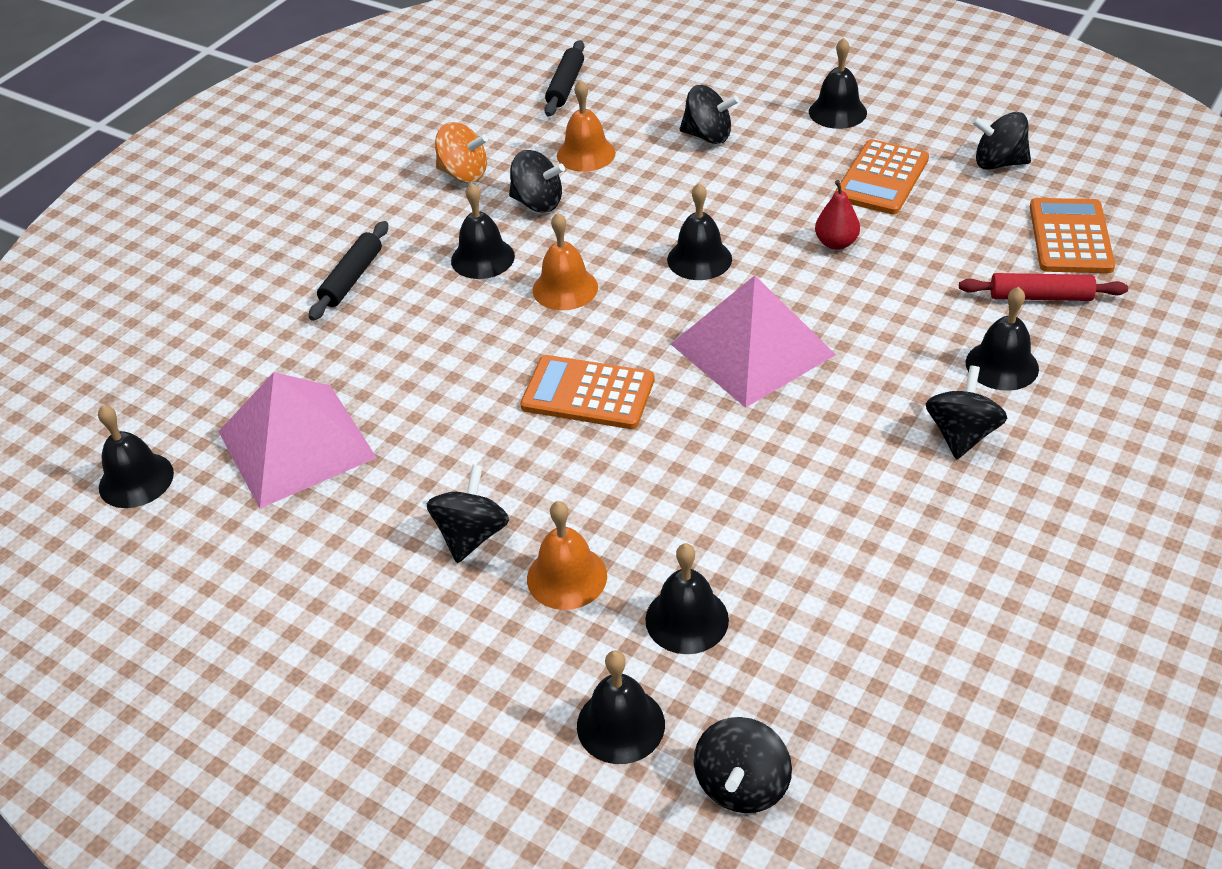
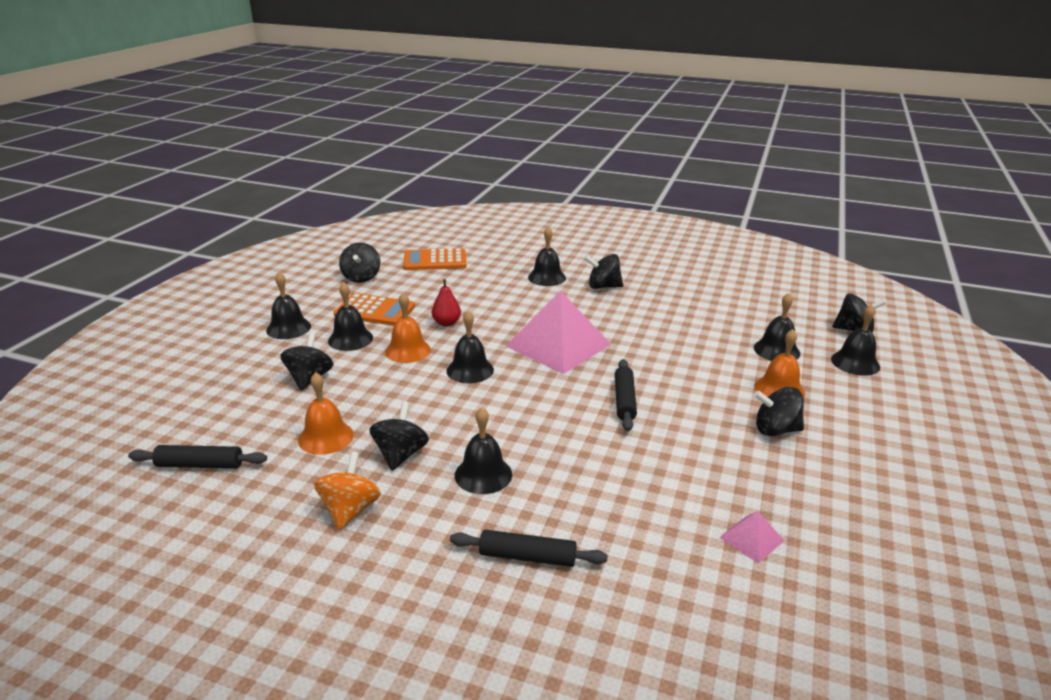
camera: 105 degrees left, 15 degrees down
(136, 480) = (860, 644): black bell -> black bell (350, 339)
(296, 444) = (751, 538): pink pyramid -> pink pyramid, size x0.43
(565, 288) = (515, 424): orange bell -> orange bell (407, 350)
(588, 393) = (624, 400): orange calculator -> black rolling pin
(1040, 297) = (488, 268): red rolling pin -> none

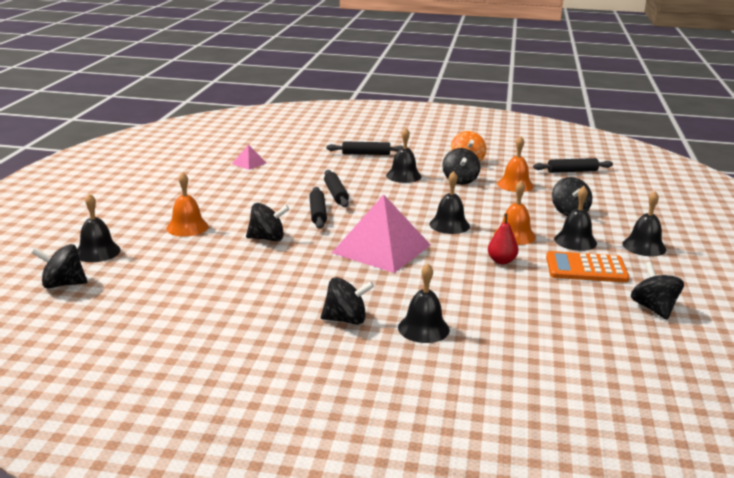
camera: 170 degrees right, 5 degrees down
(435, 261) = (592, 345): orange calculator -> none
(598, 437) = (336, 194): none -> black rolling pin
(775, 430) = (207, 204): black spinning top -> black spinning top (267, 238)
(776, 350) = (167, 258): black bell -> none

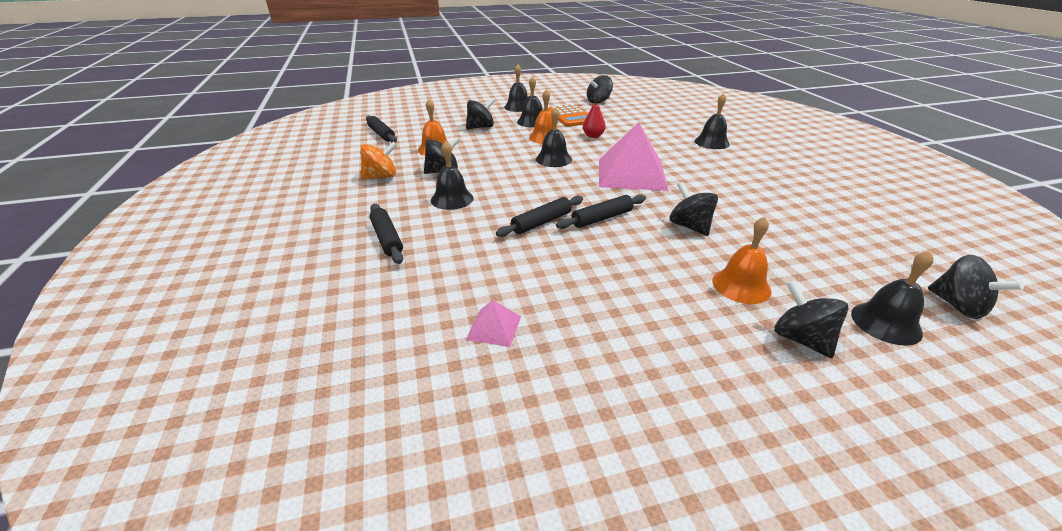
camera: 115 degrees left, 10 degrees up
(346, 320) = (744, 163): black spinning top -> black spinning top (801, 339)

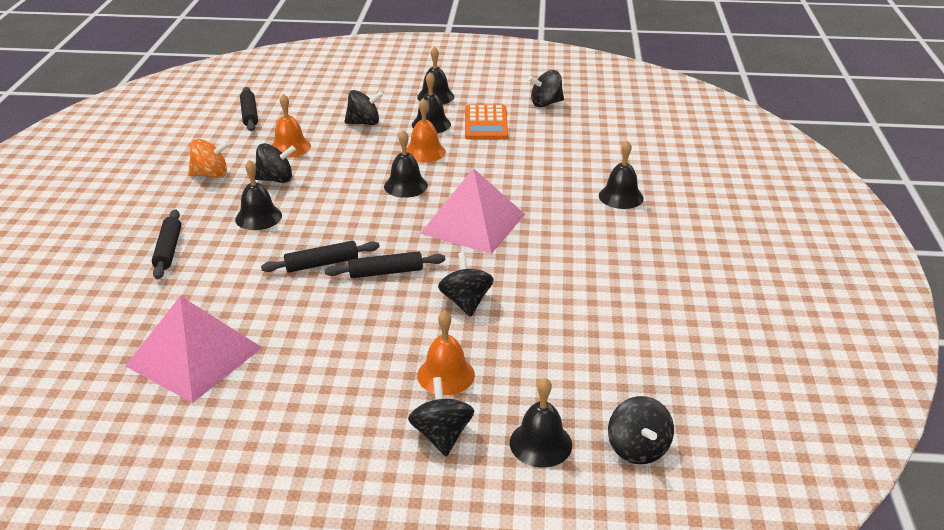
camera: 20 degrees right, 0 degrees up
(494, 327) = (194, 356): pink pyramid -> pink pyramid, size x2.34
(593, 136) = (483, 160): red pear -> none

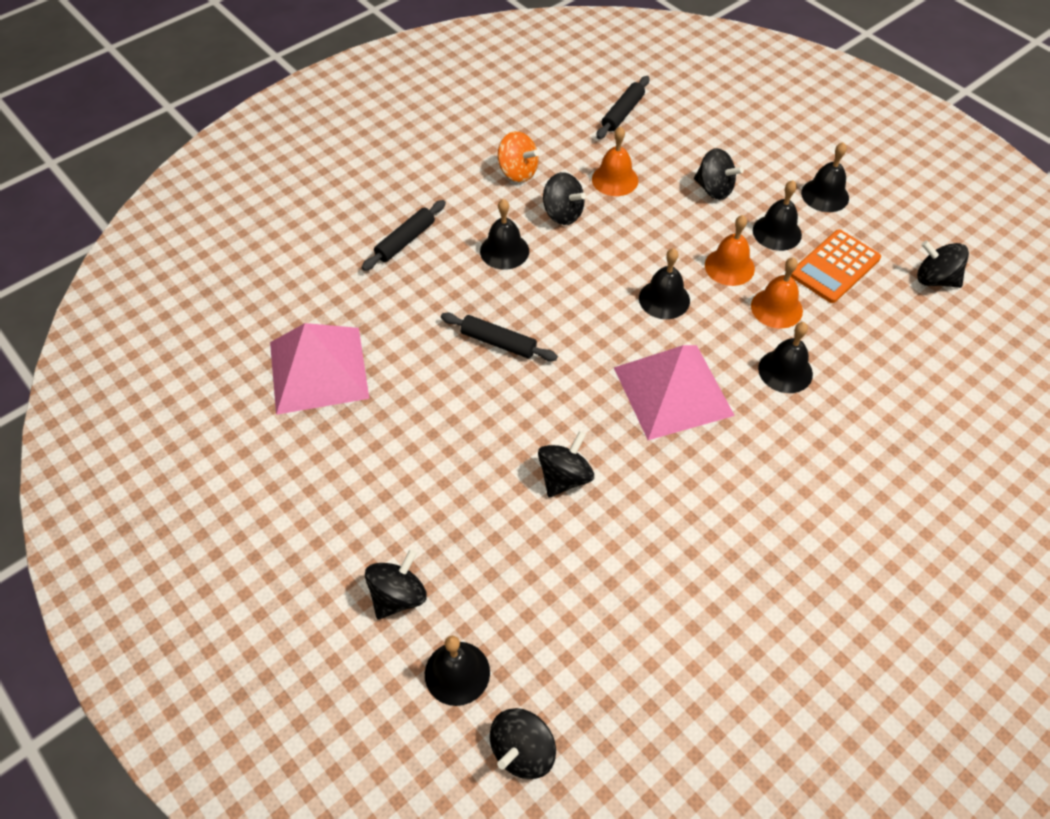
camera: 45 degrees right, 20 degrees up
(386, 272) = (537, 391): black rolling pin -> none
(446, 375) = (464, 540): orange bell -> orange bell (776, 308)
(621, 196) = (859, 465): black bell -> black bell (785, 371)

